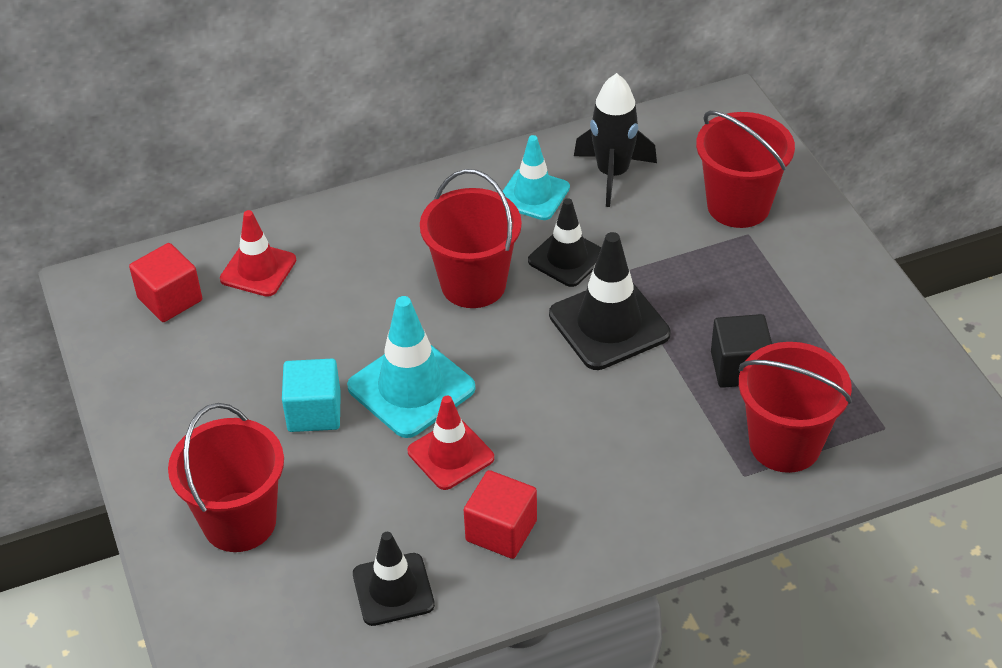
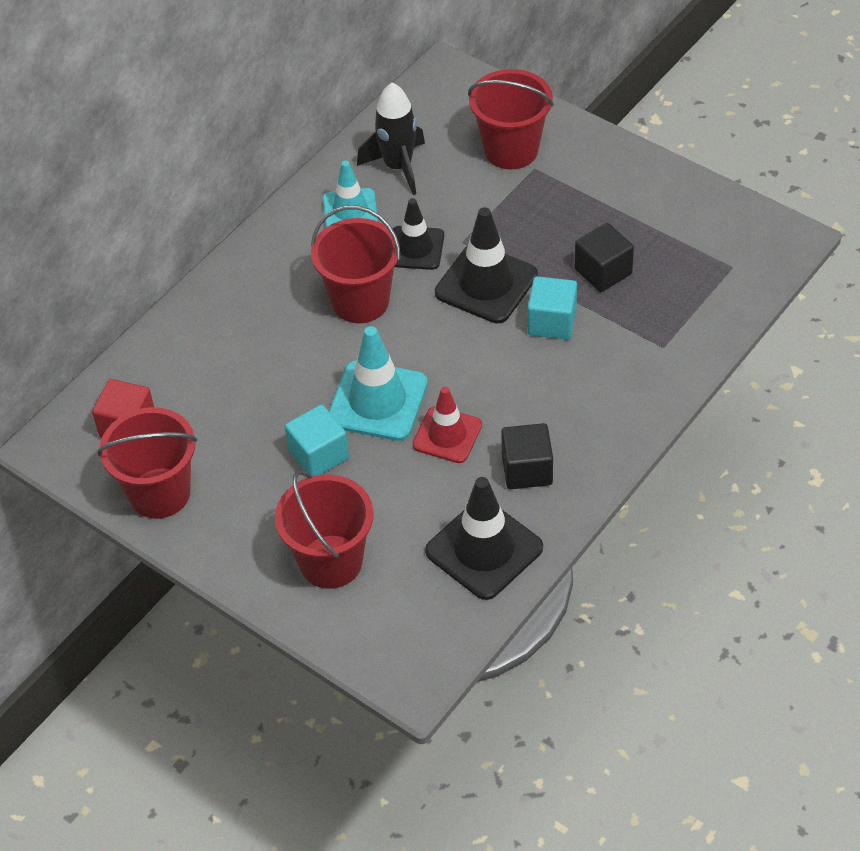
camera: 30 degrees left, 5 degrees up
(258, 270) = (180, 369): red traffic cone -> none
(393, 589) = (484, 549): black traffic cone -> black traffic cone, size x1.51
(501, 530) = (527, 470): red cube -> black cube
(646, 393) = (552, 322): none -> turquoise cube
(785, 444) = (674, 311): red bucket -> red bucket (160, 493)

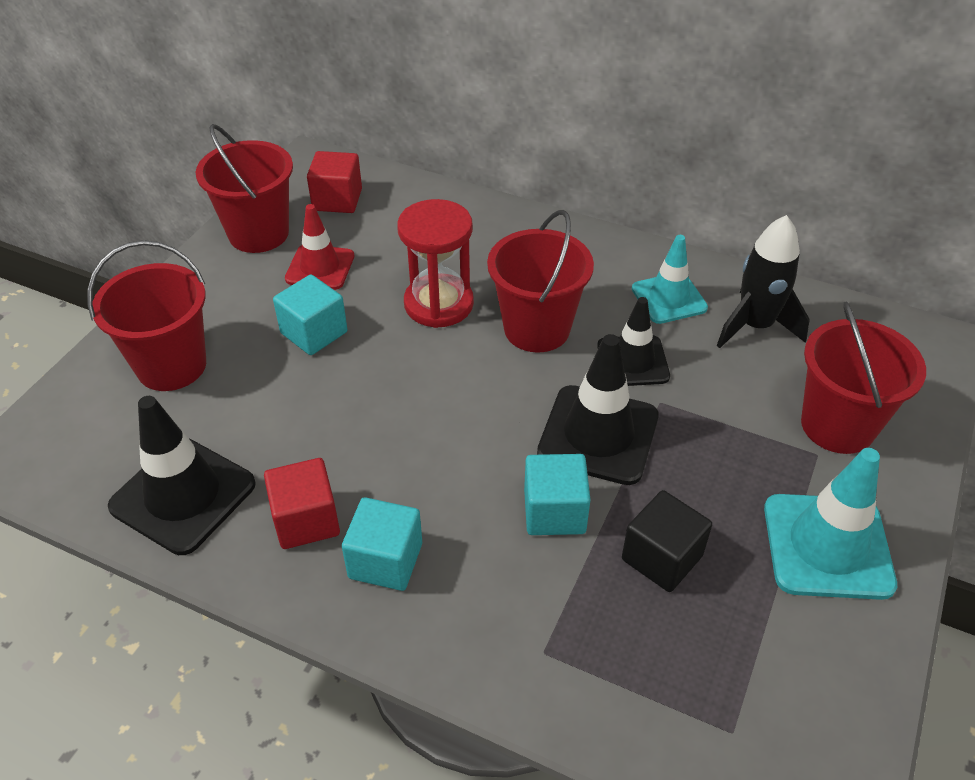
camera: 75 degrees right, 5 degrees down
(309, 363) = (438, 304): none -> red hourglass
(377, 401) = (394, 366): turquoise traffic cone -> turquoise traffic cone (827, 546)
(447, 435) = (353, 434): red traffic cone -> red traffic cone (320, 267)
(527, 470) = (306, 520): black cube -> red cube
(574, 424) = (385, 560): none -> turquoise cube

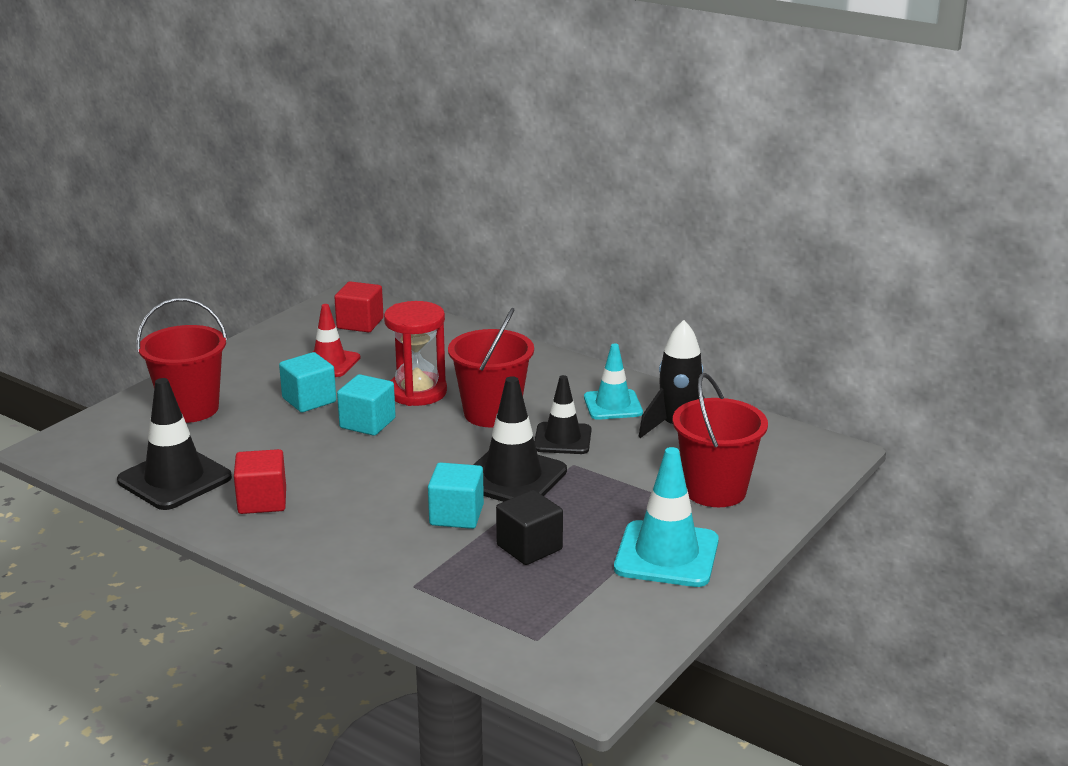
camera: 10 degrees right, 20 degrees down
(258, 233) = (287, 339): red bucket -> none
(385, 560) = (314, 527): turquoise cube -> turquoise cube (367, 423)

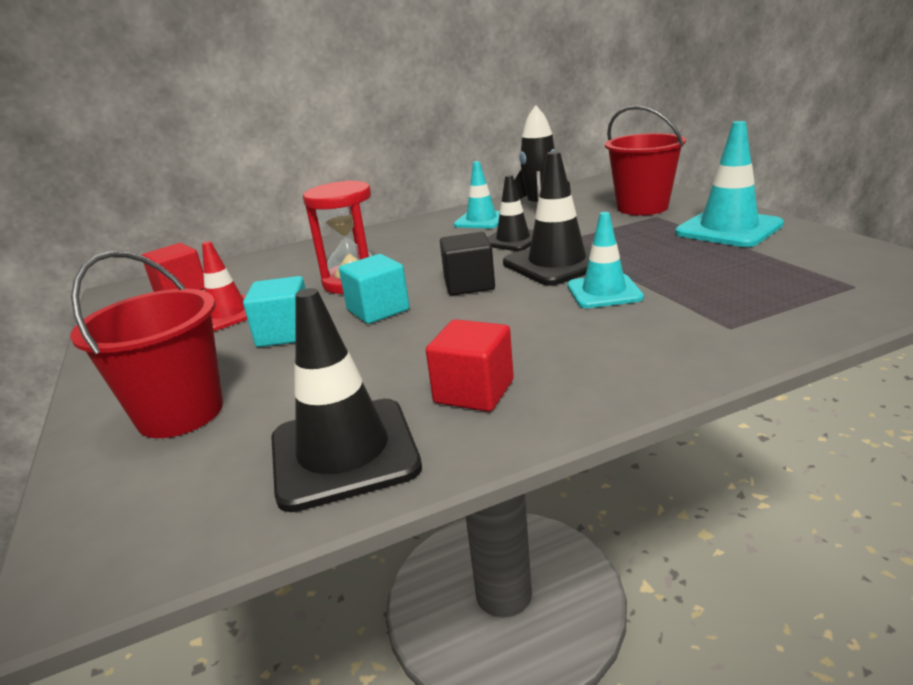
camera: 55 degrees left, 0 degrees up
(456, 515) = (604, 292): turquoise cube -> turquoise traffic cone
(492, 413) = (436, 258): red bucket -> none
(529, 547) = (686, 270): black cube -> black cube (469, 284)

